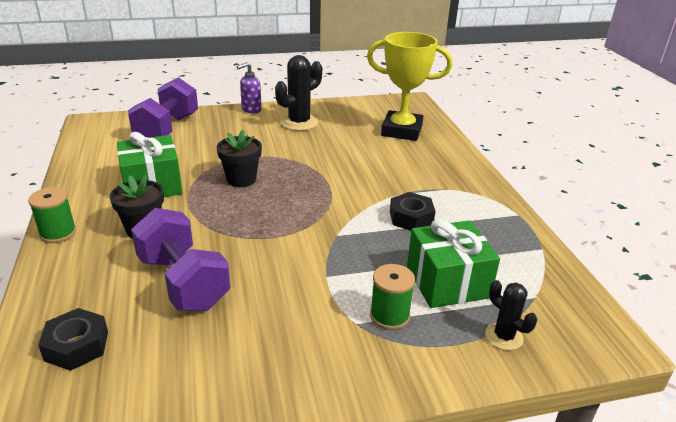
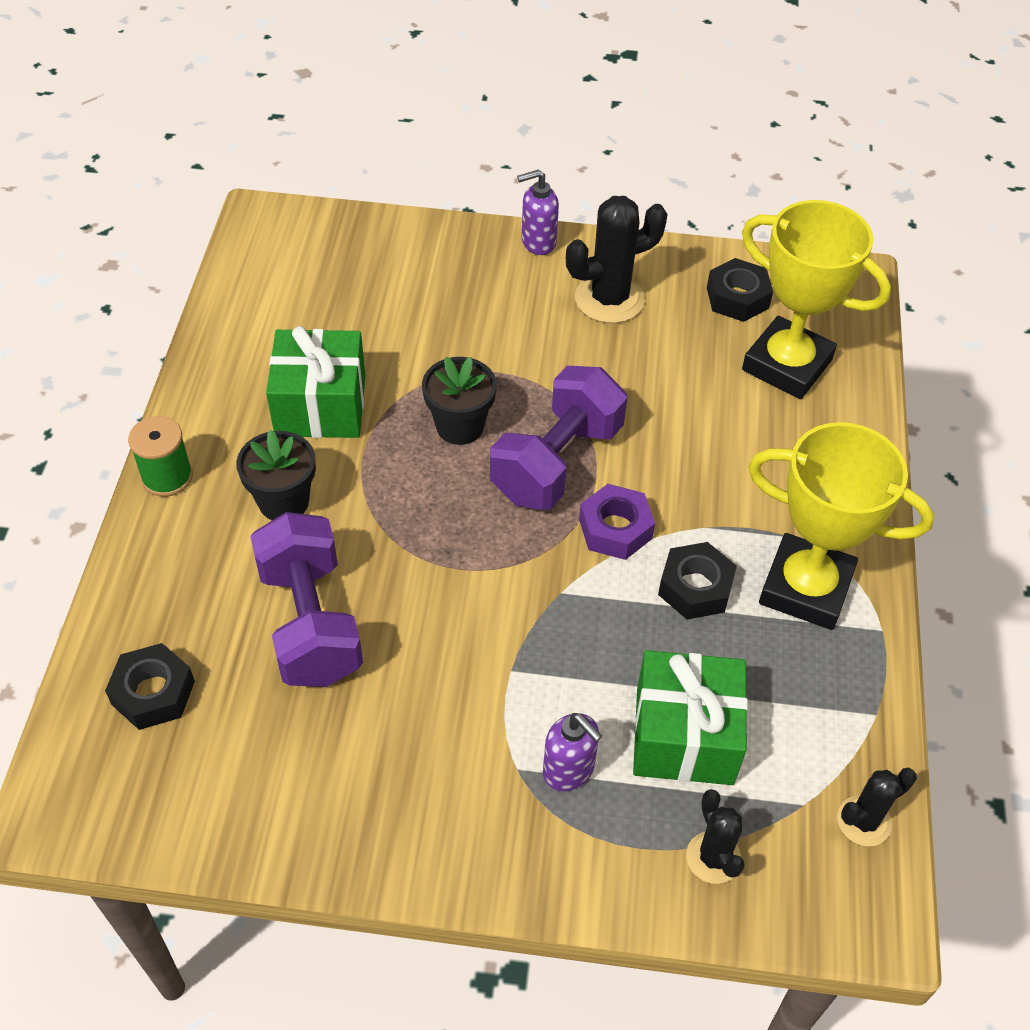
camera: 20 degrees right, 20 degrees up
(167, 129) = (380, 266): purple dumbbell -> purple dumbbell (556, 462)
(352, 203) = (615, 529): none -> purple nut
(363, 113) = (737, 298): none -> black nut
(389, 316) = (569, 770): green spool -> purple soap dispenser
(468, 206) = (805, 588): none -> yellow trophy
(572, 296) = (864, 821): none -> black cactus

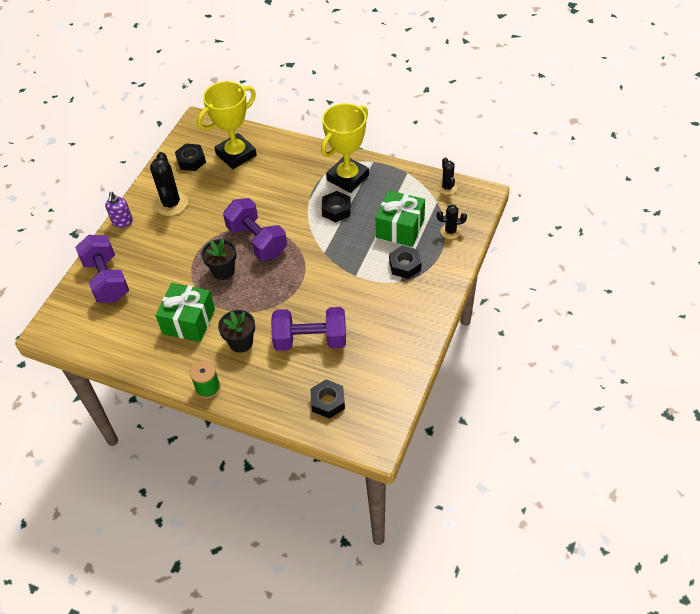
camera: 70 degrees left, 0 degrees up
(393, 261) = (107, 280): none -> purple dumbbell
(569, 770) = (405, 265): purple soap dispenser -> black nut
(615, 529) = (299, 228): purple nut -> none

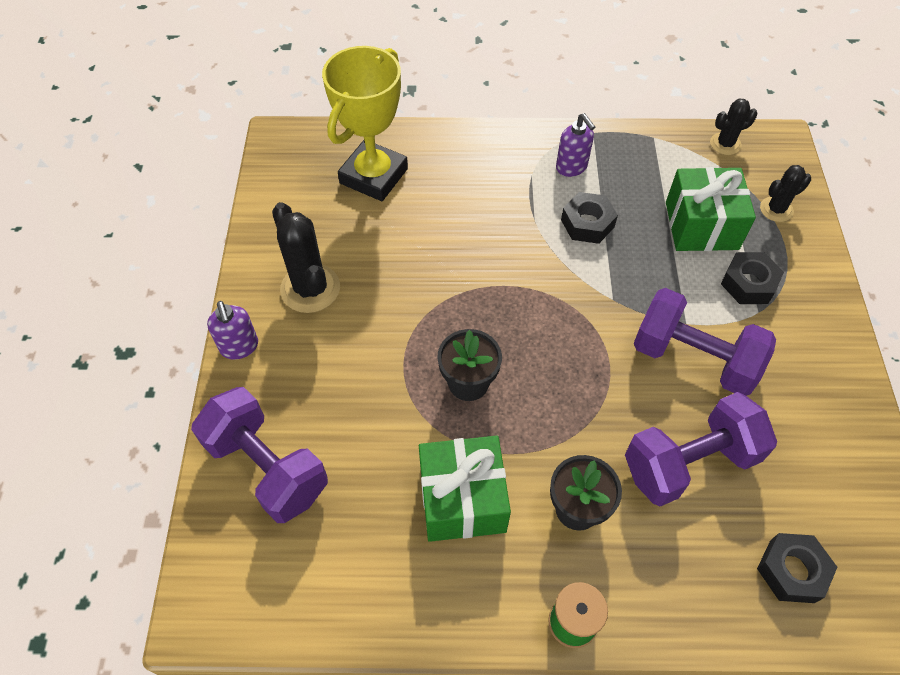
camera: 25 degrees left, 5 degrees up
(191, 161) = (304, 205): black nut -> none
(257, 241) = (493, 311): purple dumbbell -> purple dumbbell (694, 358)
(347, 178) = (571, 167): yellow trophy -> purple soap dispenser
(447, 187) = (725, 144): black cactus -> black cactus turned 75 degrees counterclockwise

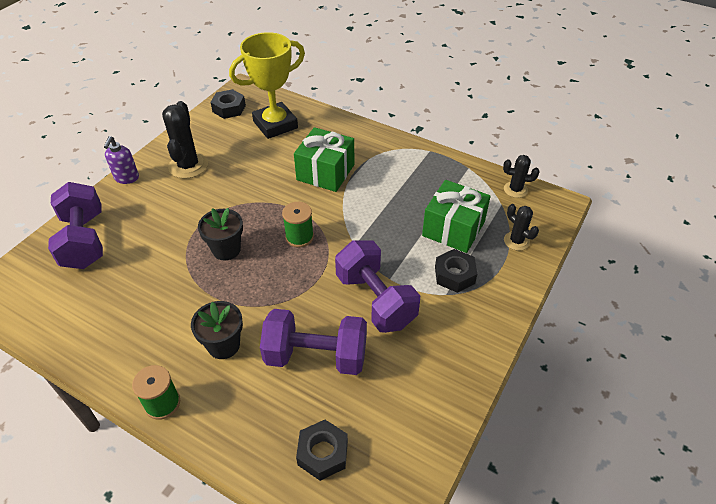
camera: 30 degrees right, 10 degrees down
(462, 499) = (165, 306): green gift -> green gift (325, 172)
(541, 321) = (299, 237): none -> green spool
(571, 167) = (397, 164): purple soap dispenser -> none
(587, 223) = (378, 197): black nut -> black nut (229, 108)
(776, 209) = (516, 241): black cactus -> black cactus turned 45 degrees clockwise

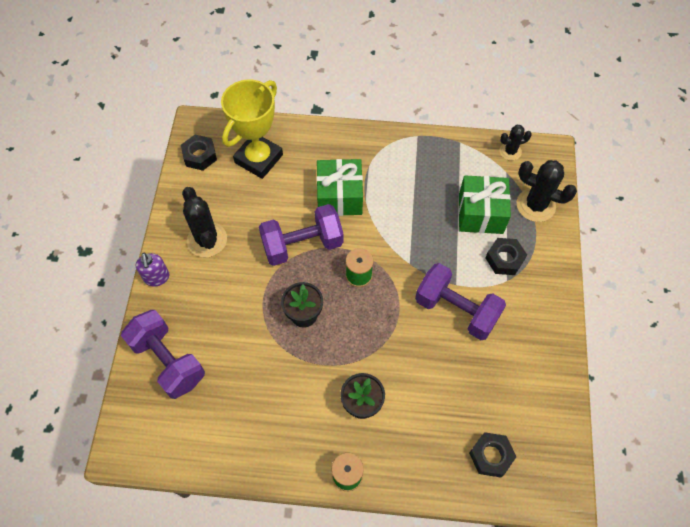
camera: 25 degrees left, 15 degrees up
(316, 356) = (439, 380): purple dumbbell -> purple dumbbell (302, 245)
(516, 241) = (535, 205): black cactus -> black cactus, size x1.70

